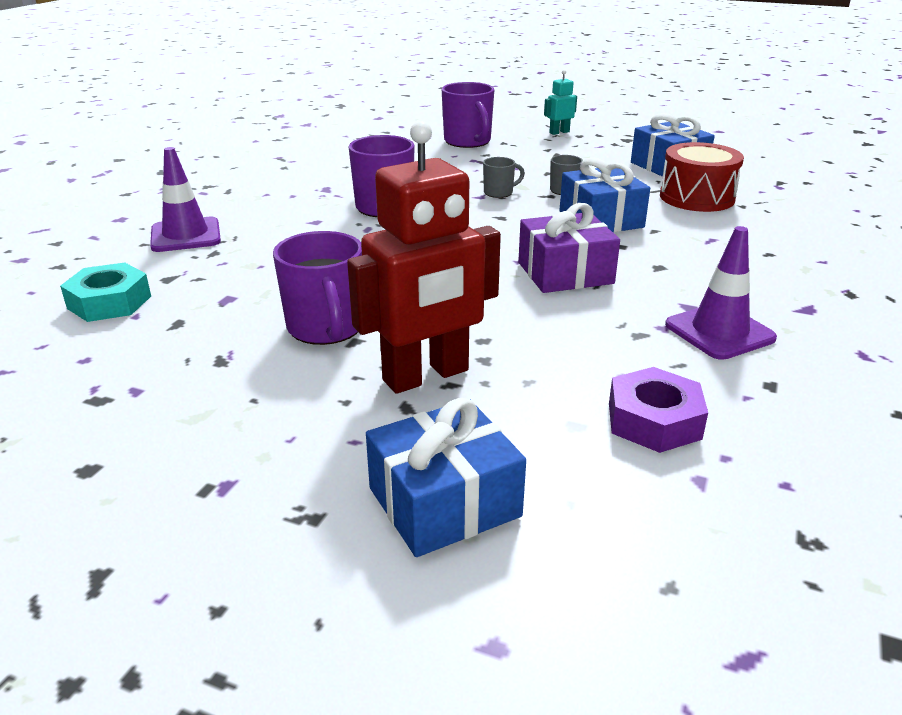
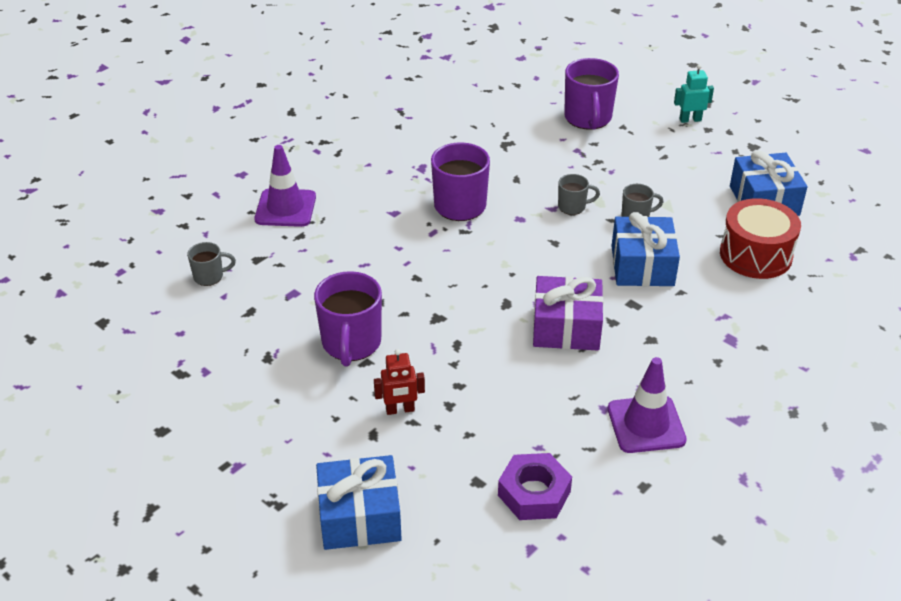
camera: 20 degrees right, 10 degrees up
(109, 302) = (209, 276): turquoise nut -> grey mug
(426, 376) = (400, 410): red robot -> red robot, size x0.45

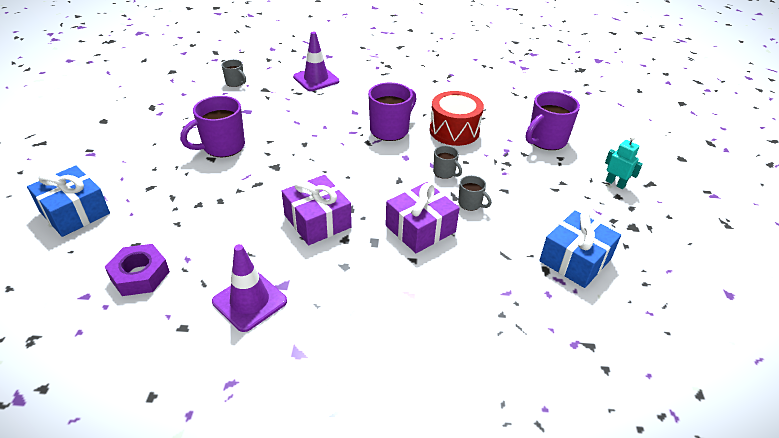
camera: 50 degrees right, 0 degrees up
(400, 410) = (179, 188): red robot -> none
(642, 266) = (420, 228): blue gift -> purple gift
(755, 255) = (503, 282): red drum -> red drum (454, 131)

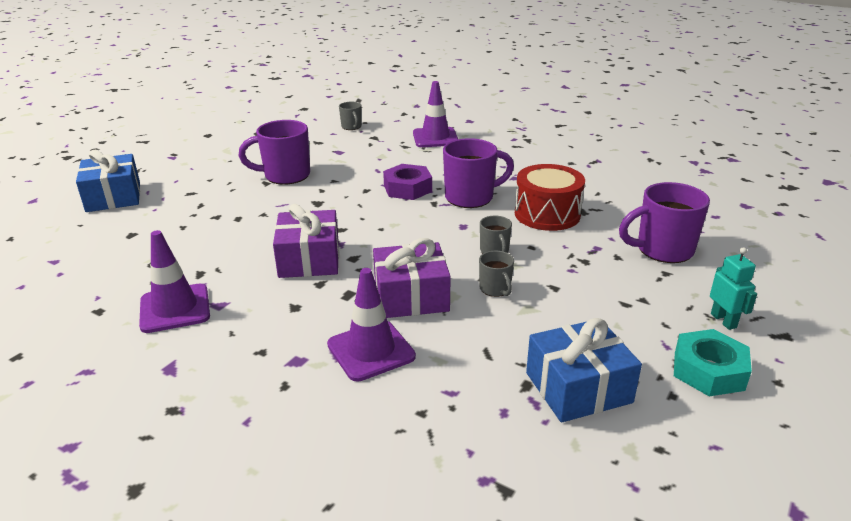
camera: 30 degrees right, 10 degrees down
(140, 275) = (110, 258): purple nut -> purple nut (407, 188)
(430, 281) = (371, 350): none -> purple traffic cone
(632, 222) = (708, 371): none -> turquoise nut

